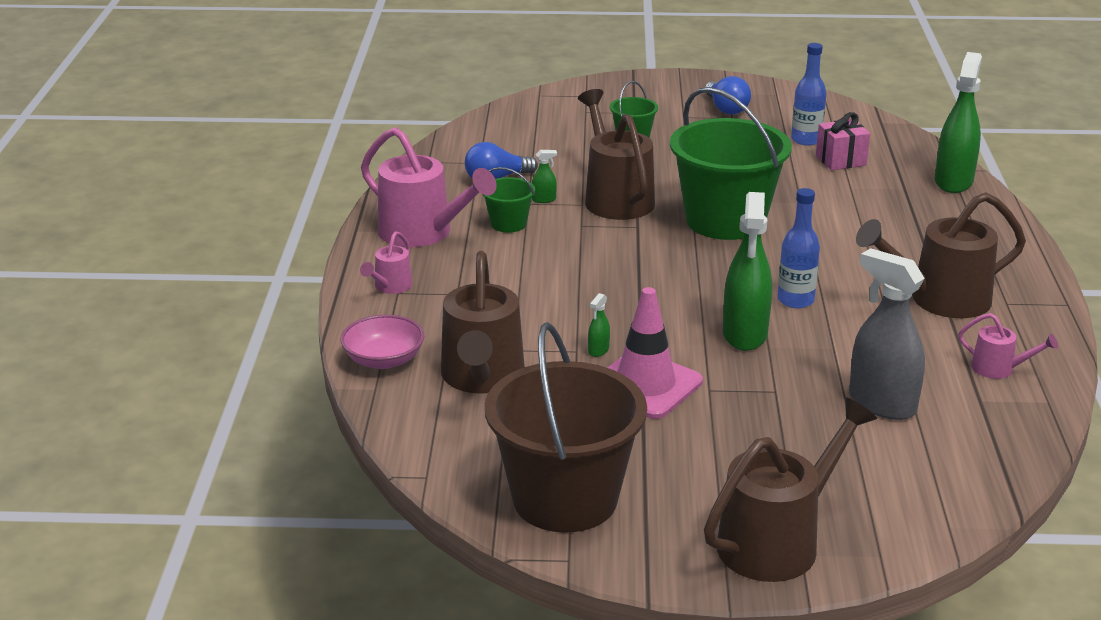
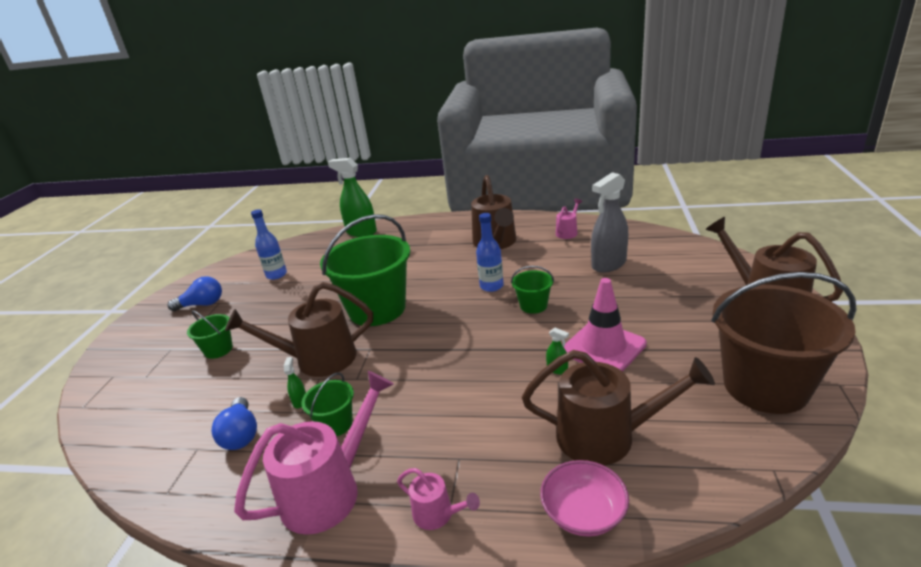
camera: 80 degrees left, 0 degrees up
(745, 334) = (533, 305): green spray bottle -> green bucket
(841, 160) = (314, 264): pink gift -> none

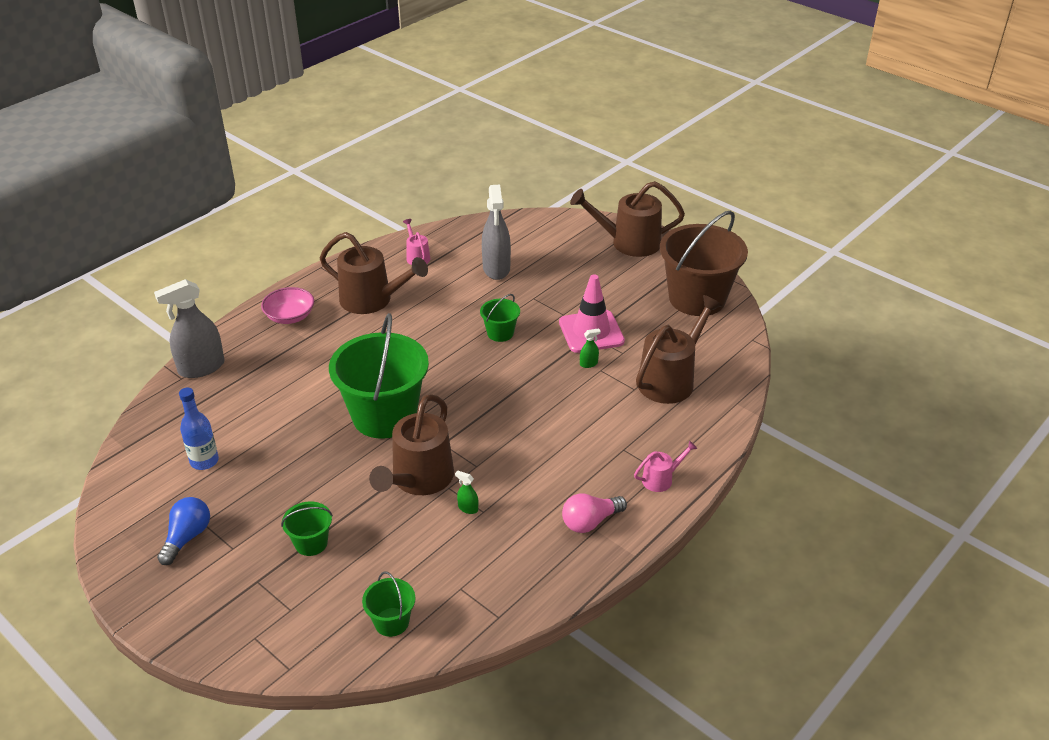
camera: 60 degrees left, 10 degrees up
(241, 435) = (472, 556): blue light bulb -> none
(330, 490) = (590, 522): pink watering can -> pink light bulb
(335, 424) = (521, 496): green bucket -> green bucket (391, 622)
(361, 232) = (201, 367): green spray bottle -> grey spray bottle
(491, 286) = (442, 338): blue bottle -> none
(583, 512) = (715, 420): pink bowl -> pink bowl (290, 316)

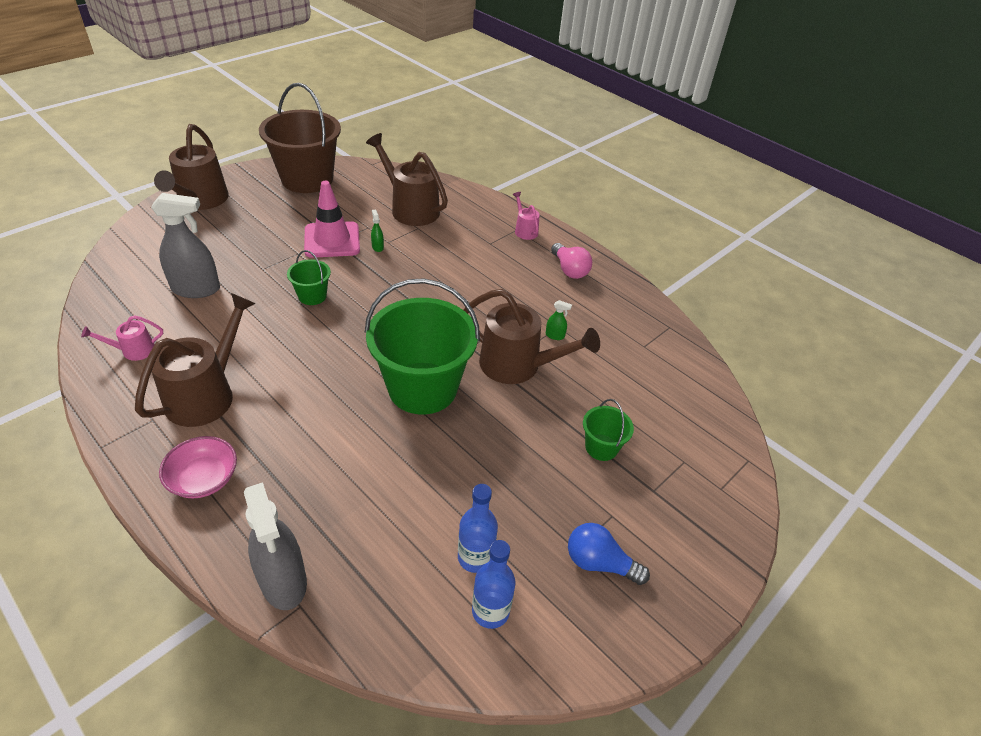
camera: 90 degrees left, 5 degrees up
(158, 472) = (490, 611): none -> blue bottle
(391, 622) = (685, 390): green bucket -> none
(468, 508) = (555, 335): green spray bottle -> green spray bottle turned 105 degrees counterclockwise

